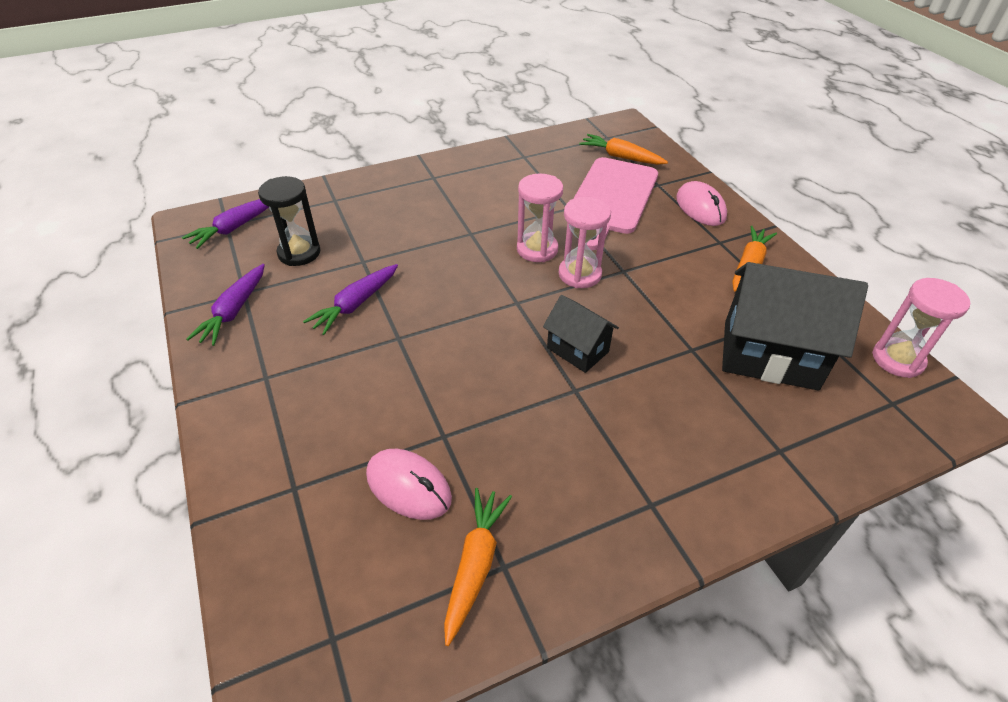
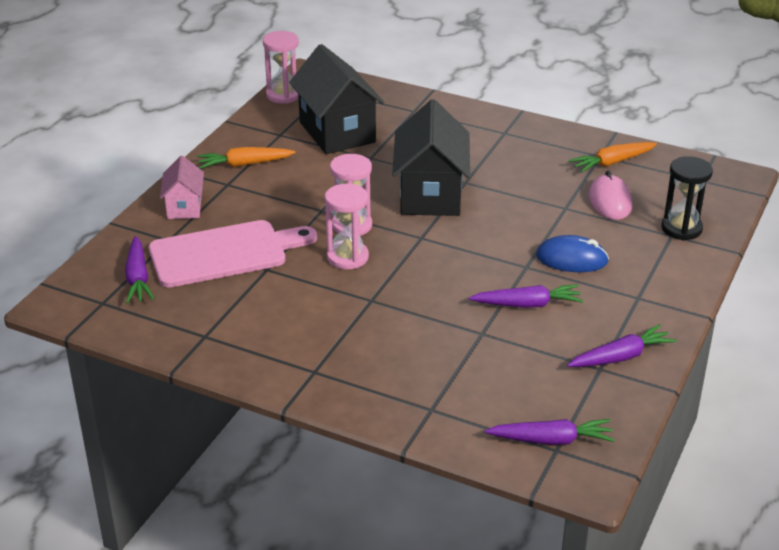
camera: 130 degrees left, 10 degrees down
(299, 253) = (522, 374): black hourglass -> black hourglass (681, 228)
(367, 375) = (572, 259): none -> blue mouse
(577, 350) = (430, 194): black house -> black house, size x1.85
(621, 157) = (138, 278): orange carrot -> purple carrot
(700, 207) = (184, 207): pink mouse -> pink house

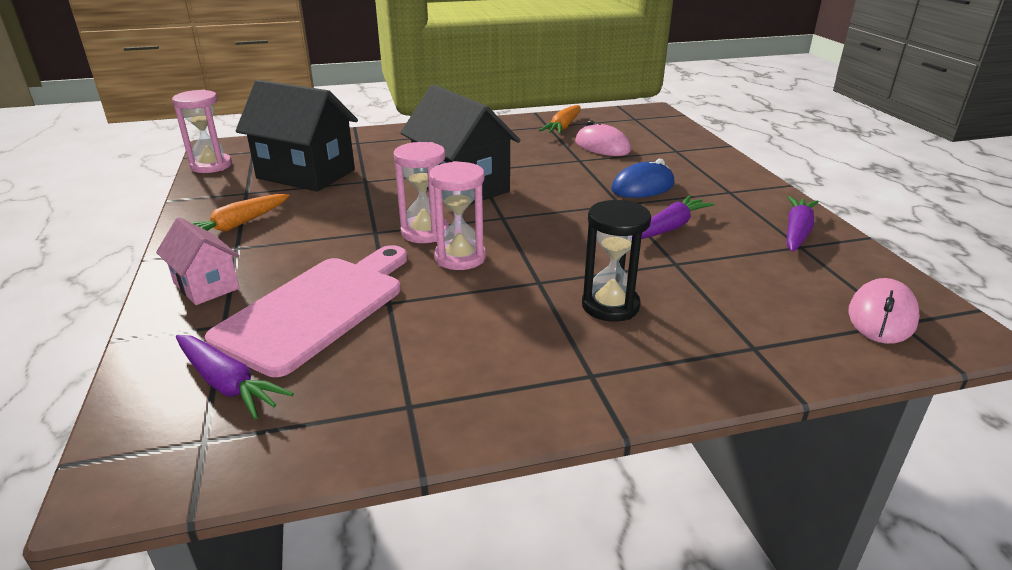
camera: 40 degrees left, 5 degrees down
(551, 440) = (882, 317): purple carrot -> pink mouse
(681, 228) = (675, 145): black hourglass -> black hourglass (610, 305)

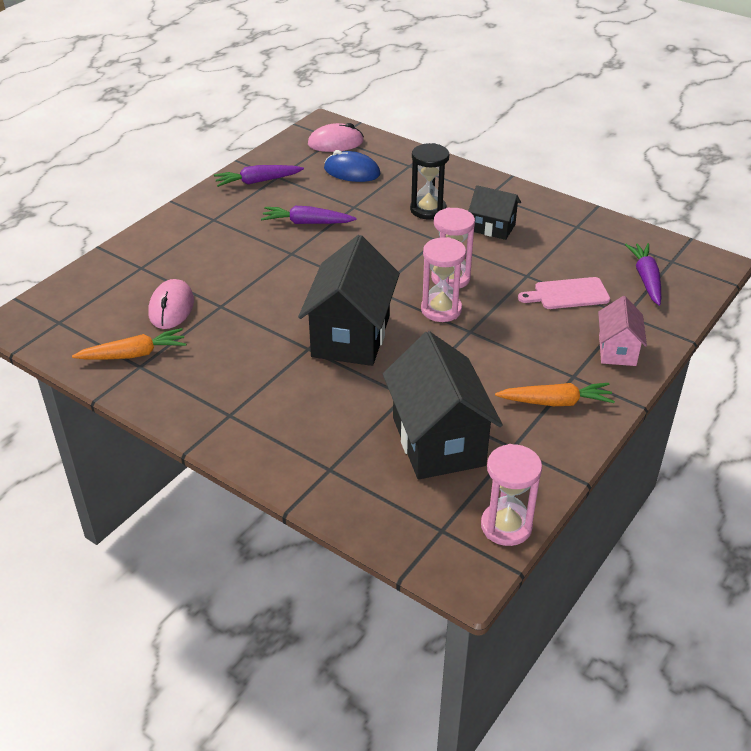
camera: 130 degrees left, 10 degrees up
(317, 308) = (568, 294): pink cutting board -> pink cutting board, size x0.56
(508, 331) = (492, 228): none -> black house
(642, 187) = (247, 255): blue mouse -> blue mouse (352, 171)

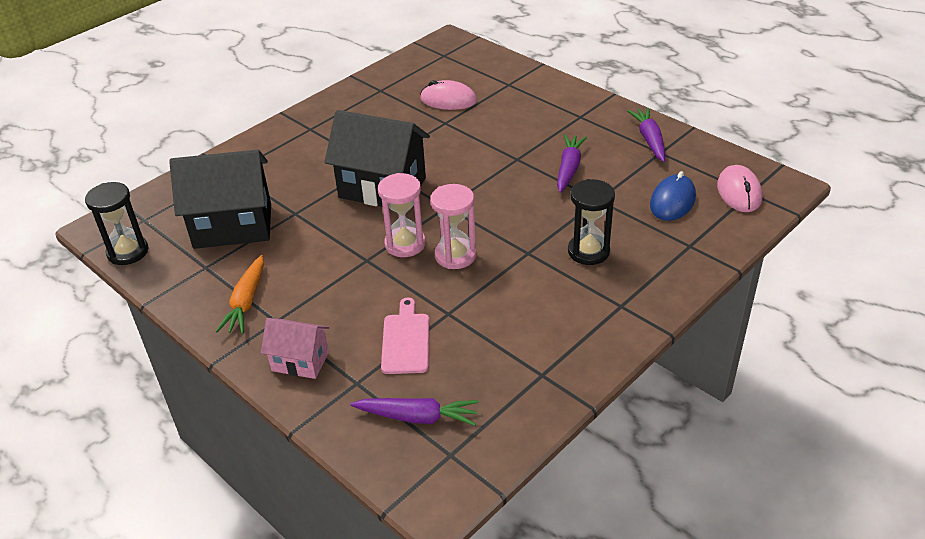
camera: 100 degrees right, 0 degrees up
(134, 354) = (394, 87): orange carrot -> none
(492, 228) = (546, 298): black house -> none
(506, 526) = (128, 252): pink hourglass -> black hourglass

